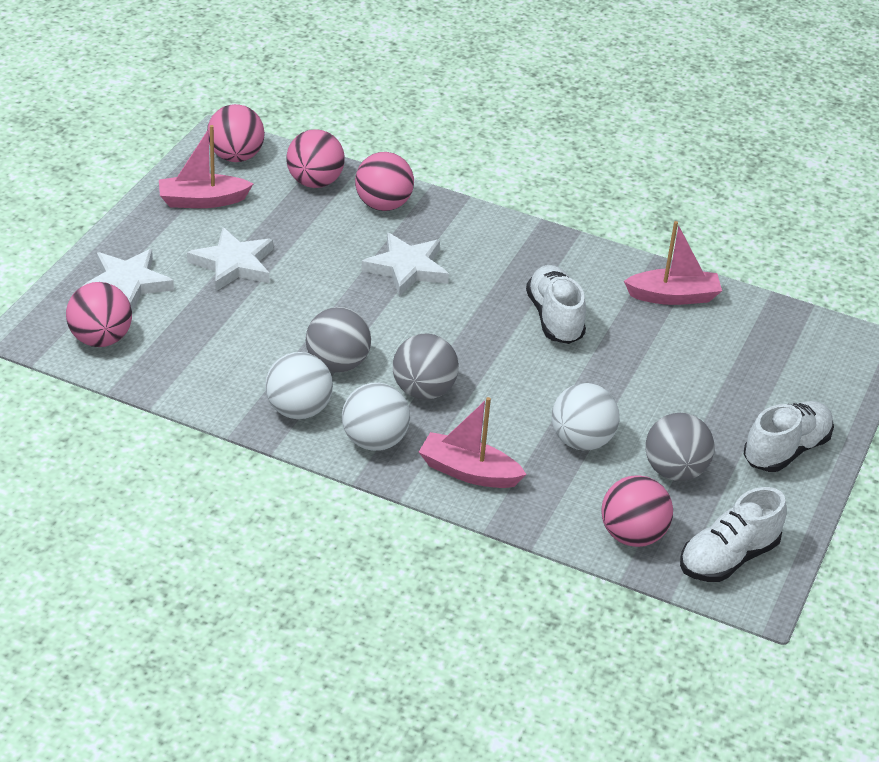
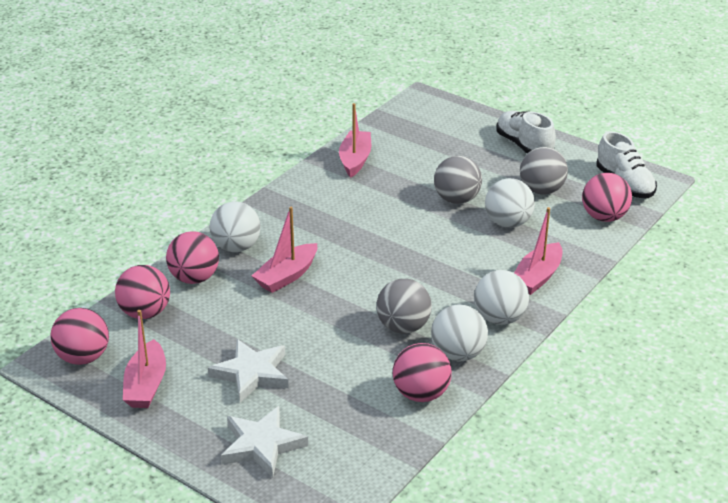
camera: 75 degrees left, 5 degrees down
(101, 339) = (341, 468): pink ball -> pink ball (421, 394)
(407, 268) = (287, 276): white star -> pink boat
(423, 391) = (443, 287): grey ball -> grey ball (456, 199)
(450, 226) = (236, 247): none -> white ball
(554, 318) = (368, 214): white shoe -> none

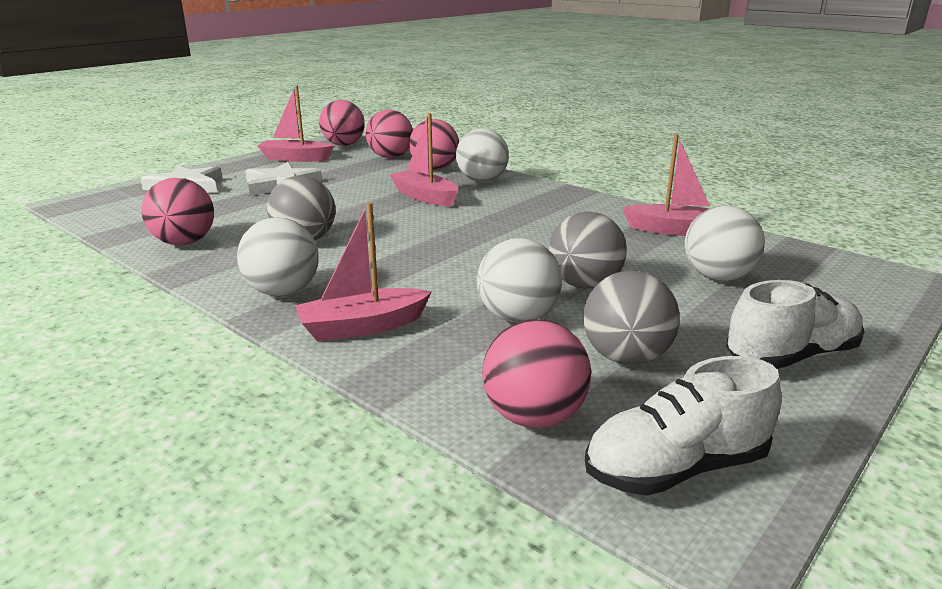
camera: 95 degrees right, 10 degrees down
(458, 354) = (233, 263): white ball -> white ball (718, 277)
(537, 277) = (362, 327): pink boat -> pink boat turned 60 degrees counterclockwise

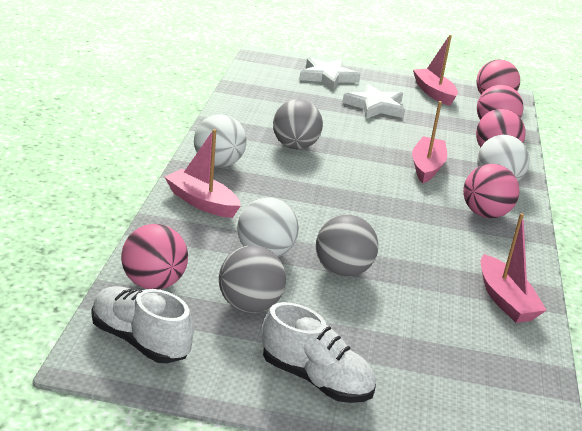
camera: 55 degrees right, 5 degrees up
(184, 242) = (247, 110): pink ball -> pink ball (485, 214)
(718, 277) = (424, 333): white ball -> none

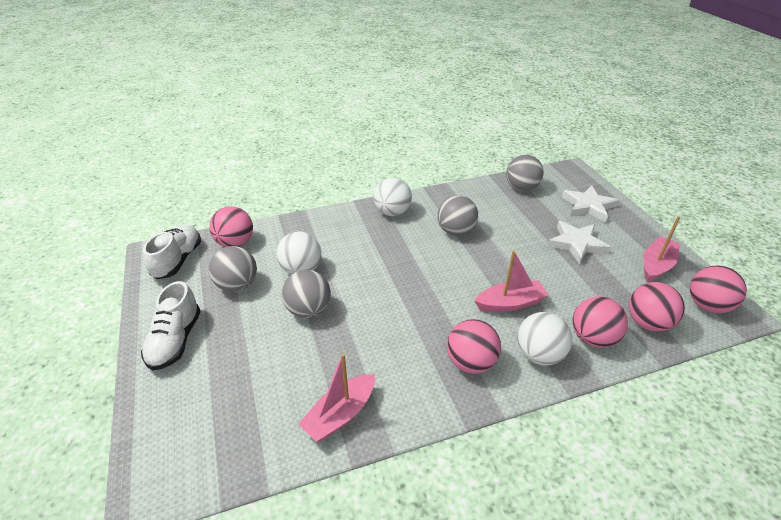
camera: 65 degrees right, 10 degrees up
(202, 202) = (338, 224): pink boat -> none
(261, 88) = (521, 188): none -> grey ball

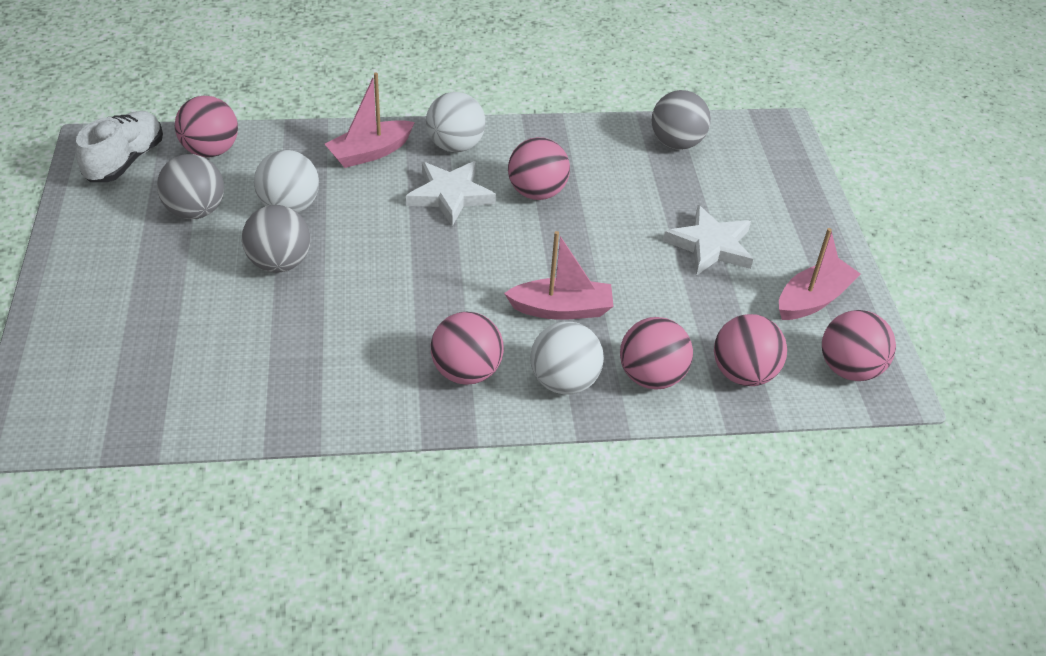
camera: 10 degrees right, 5 degrees up
(175, 340) = (95, 267): white shoe -> none
(340, 414) = (272, 396): pink boat -> pink boat (370, 152)
(456, 231) = (537, 192): grey ball -> pink ball
(588, 206) = (767, 191): white star -> white star (450, 195)

